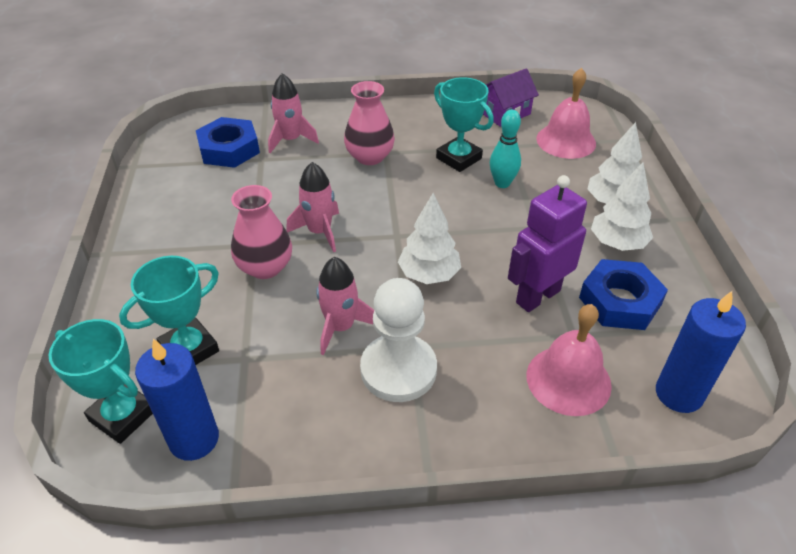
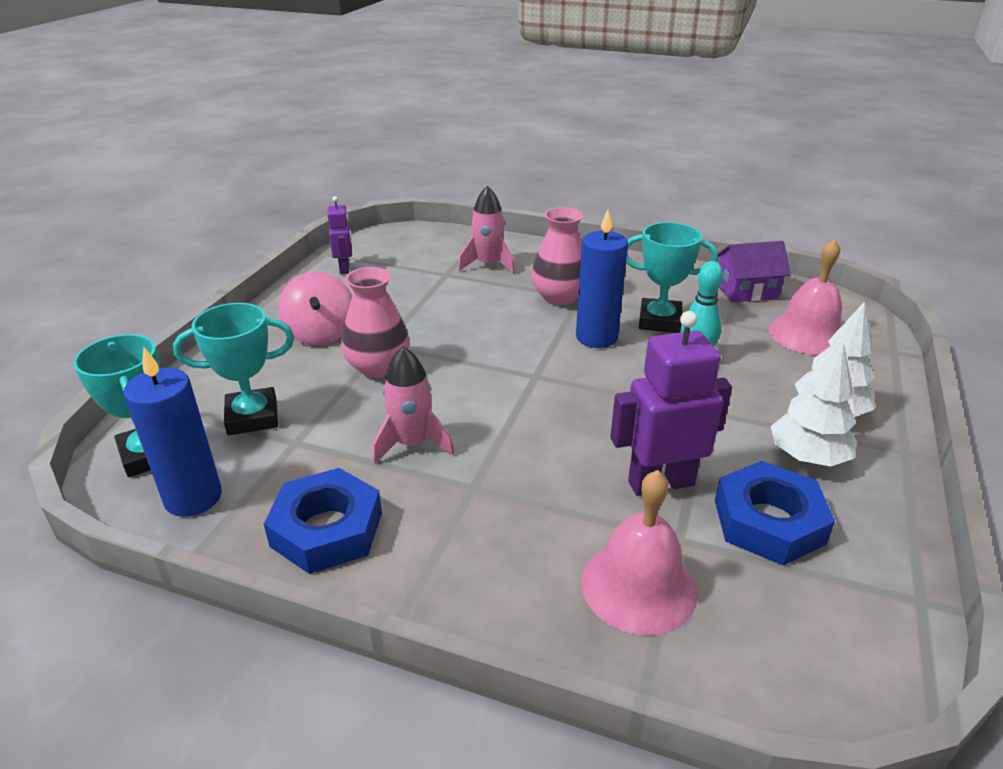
camera: 25 degrees right, 10 degrees down
(164, 177) = (345, 268): none -> purple robot
(190, 250) = (321, 333): none -> pink spinning top
(229, 149) = (422, 259): blue nut -> blue nut (327, 529)
(319, 232) = (456, 350): pink rocket -> none
(398, 370) = (442, 505): white pawn -> none
(429, 274) = (544, 422): white tree -> none
(458, 158) = (659, 321): turquoise trophy -> turquoise trophy turned 60 degrees counterclockwise
(678, 394) = (785, 658): blue candle -> blue candle (596, 337)

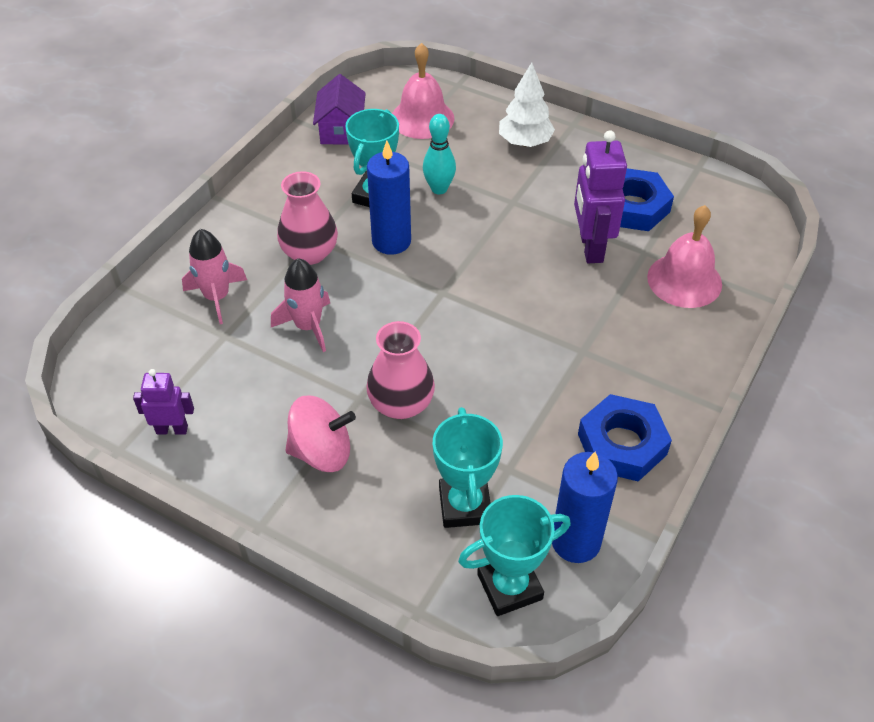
camera: 80 degrees left, 15 degrees up
(411, 443) = (524, 385): pink rocket -> pink rocket (308, 326)
(807, 457) = (573, 169): white tree -> none

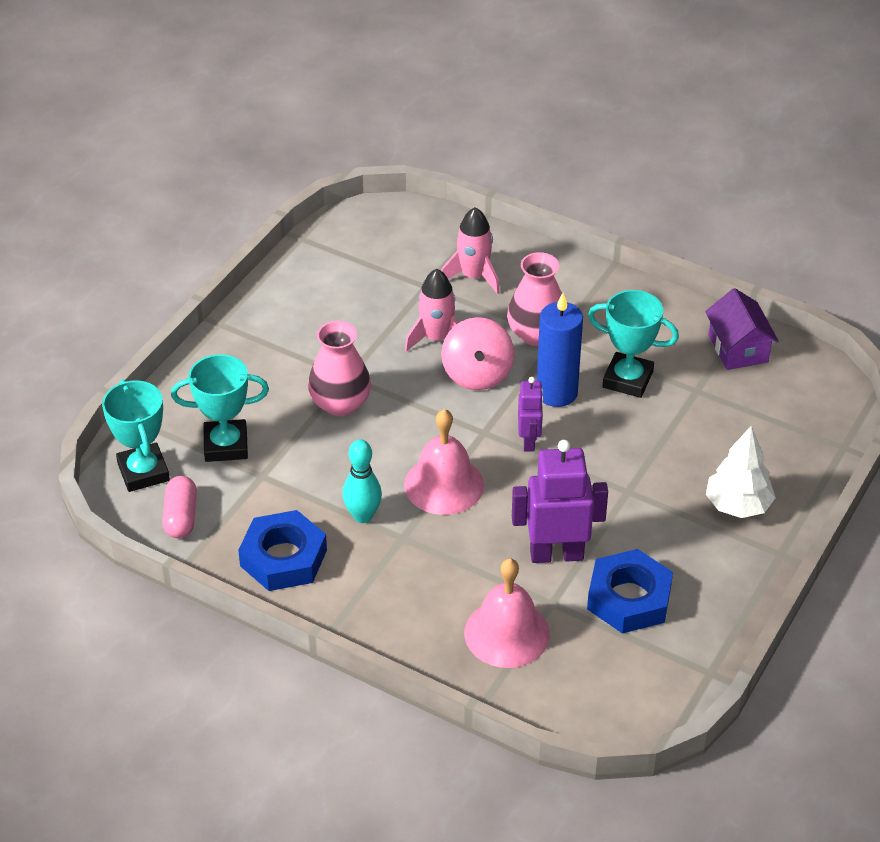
camera: 90 degrees right, 5 degrees down
(172, 429) = (320, 265): purple robot -> purple robot (529, 441)
(322, 452) = (289, 355): pink spinning top -> pink spinning top (477, 374)
(341, 129) = (738, 348): purple house -> purple house turned 75 degrees clockwise
(422, 118) = (770, 415): pink bell -> pink bell (444, 484)
(439, 189) = (644, 429): turquoise bowling pin -> turquoise bowling pin (363, 516)
(576, 541) = (181, 517): blue candle -> pink capsule

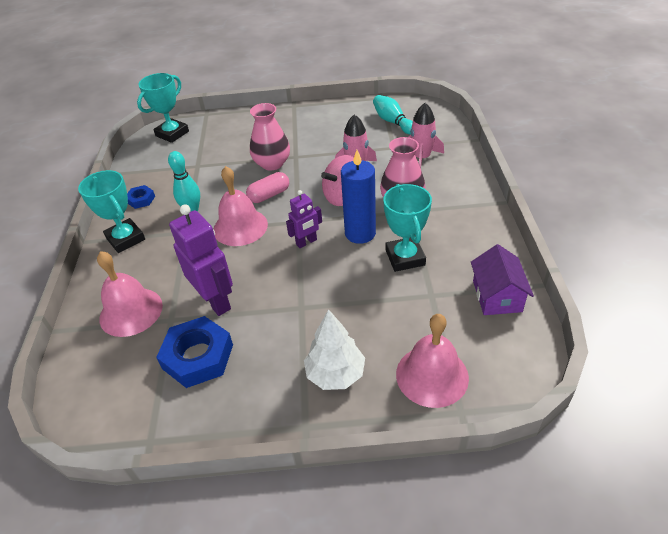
camera: 60 degrees right, 0 degrees up
(181, 517) = (149, 157): pink capsule -> pink capsule (269, 195)
(226, 445) = (209, 146): turquoise trophy -> turquoise trophy (125, 239)
(283, 558) = (141, 199): blue nut -> blue nut, size x0.51
(371, 258) = (393, 122): none -> turquoise bowling pin
(738, 348) = (497, 296): purple house -> purple house turned 45 degrees counterclockwise
(792, 443) = (432, 375): none -> pink bell

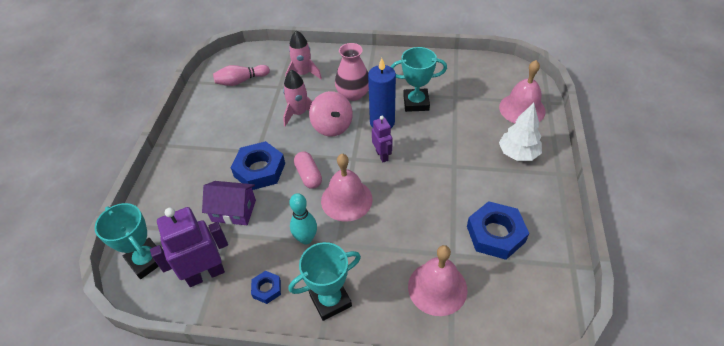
camera: 80 degrees left, 5 degrees up
(216, 301) = (437, 220): purple robot -> purple robot (205, 274)
(272, 163) = (259, 170): pink vase -> blue nut
(393, 122) = (241, 81): turquoise bowling pin -> pink bowling pin
(497, 296) = (462, 69): purple house -> purple house (234, 211)

